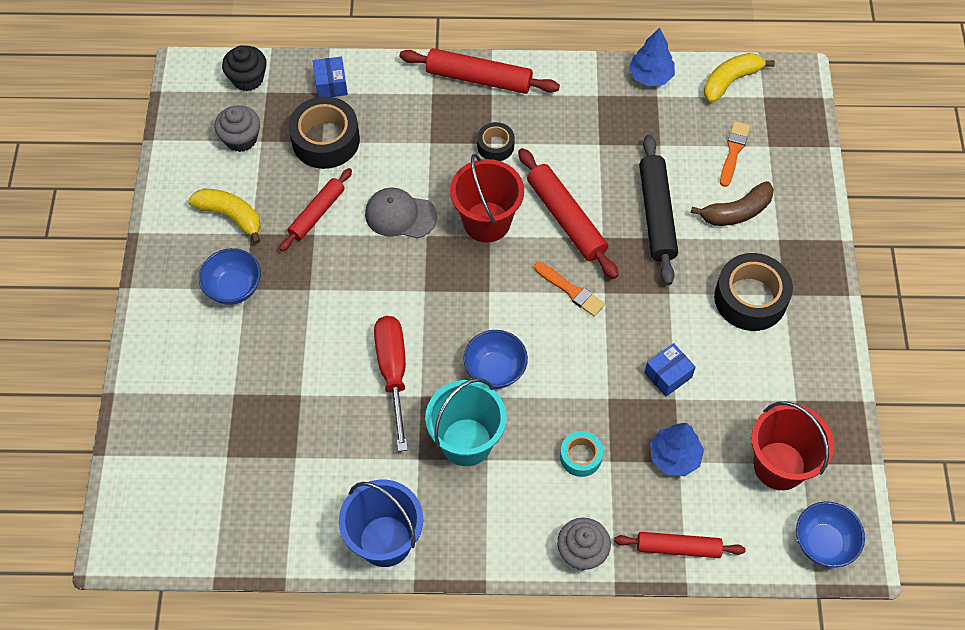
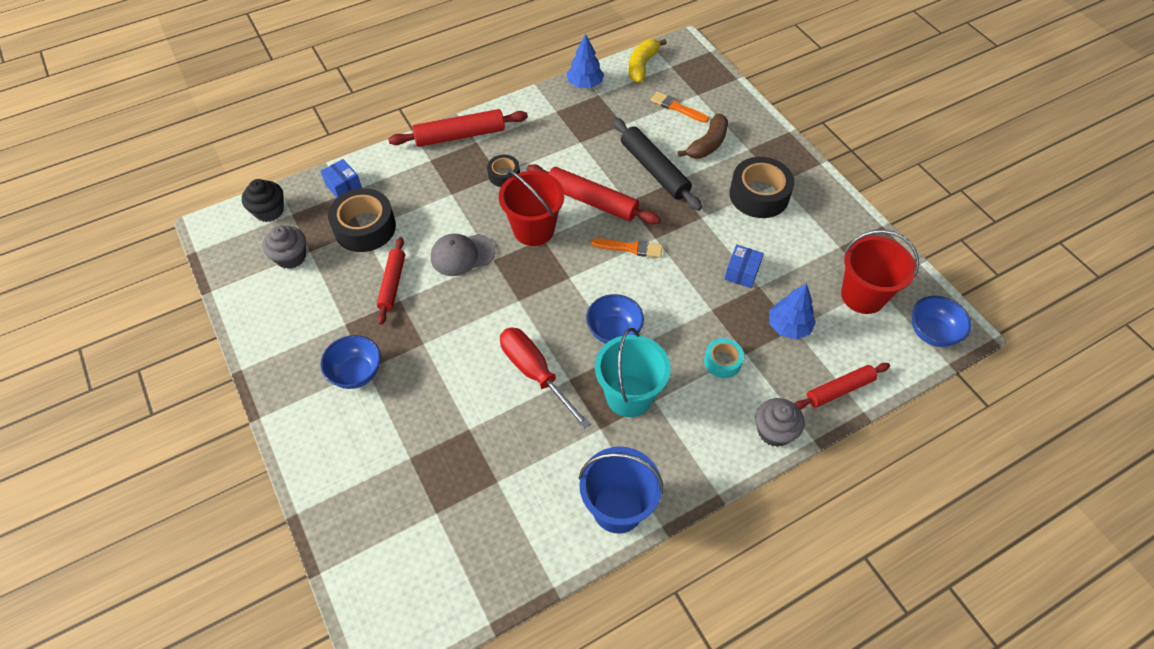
camera: 30 degrees left, 5 degrees down
(230, 216) = (318, 319): yellow banana -> none
(733, 151) = (677, 107): orange brush -> orange brush turned 45 degrees counterclockwise

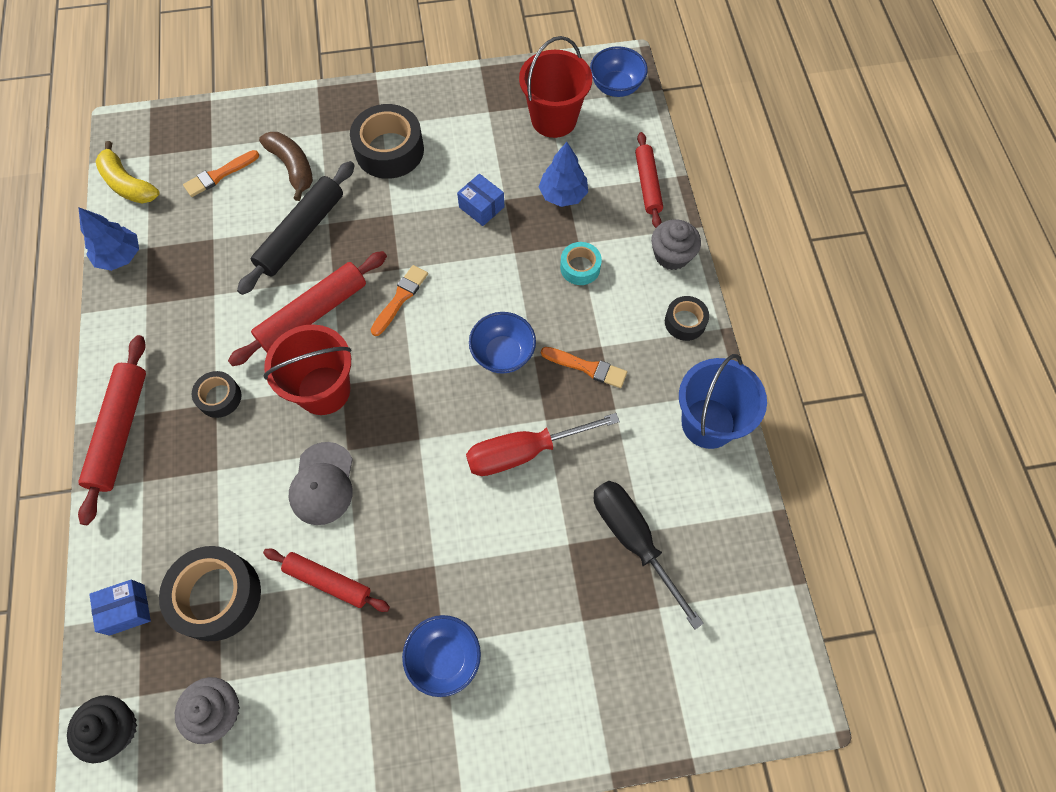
camera: 70 degrees left, 10 degrees up
(488, 477) = (634, 540): none -> black screwdriver
(629, 396) = (587, 367): turquoise bucket -> orange brush
(654, 170) = (301, 233): black rolling pin -> black rolling pin turned 45 degrees counterclockwise
(710, 461) = (685, 322): none -> black tape

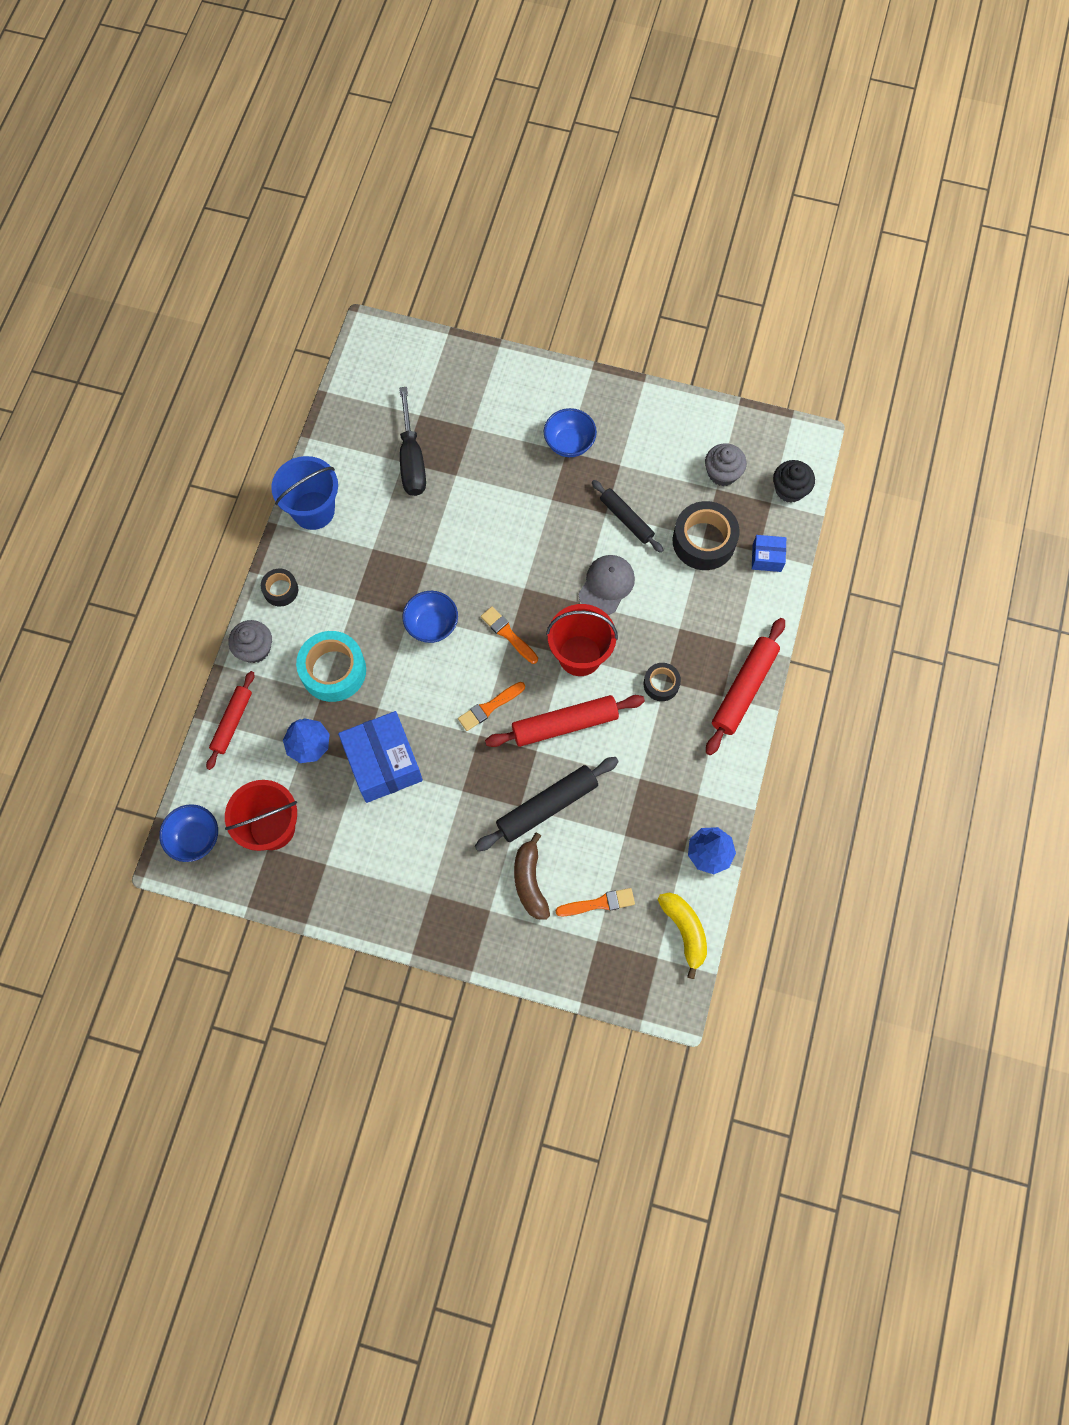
camera: 155 degrees left, 5 degrees up
(328, 581) = (626, 519): red rolling pin -> black rolling pin
(389, 150) = (435, 861): black tape -> none
(481, 207) = (383, 763): blue box -> blue box, size x2.03
(524, 451) = (453, 546): red screwdriver -> none
(580, 267) = (333, 670): turquoise tape -> turquoise tape, size x1.83
(587, 367) = (375, 587): orange brush -> orange brush (508, 634)

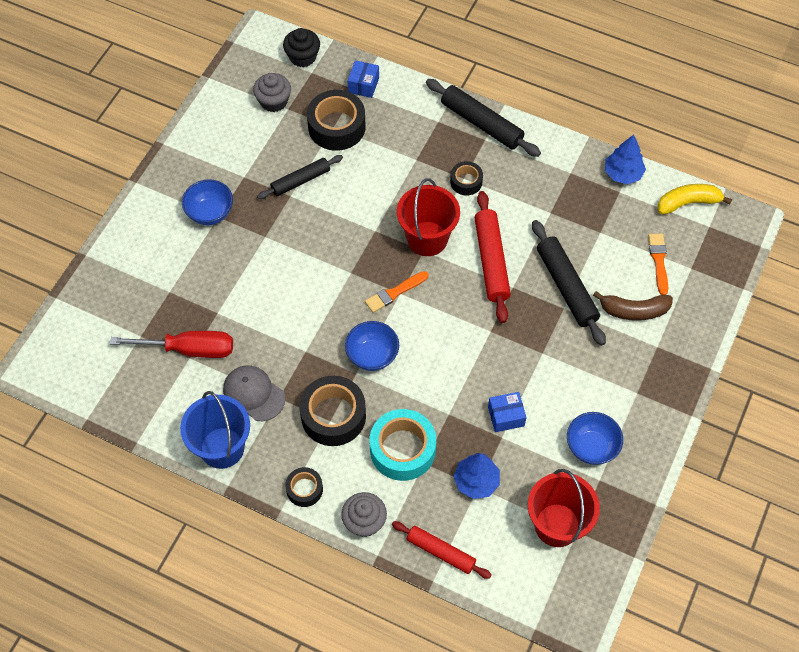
camera: 80 degrees left, 10 degrees down
(195, 838) = (559, 600): blue bowl -> blue bowl (591, 447)
(360, 601) = (333, 416): none -> black tape
(383, 763) = (506, 416): blue box -> blue box, size x0.49
(411, 459) = (188, 349): black screwdriver -> red screwdriver
(489, 707) = (464, 318): orange brush -> none
(606, 585) = (363, 207): grey cap -> grey cap (253, 394)
(743, 689) = (481, 123): red rolling pin -> black rolling pin

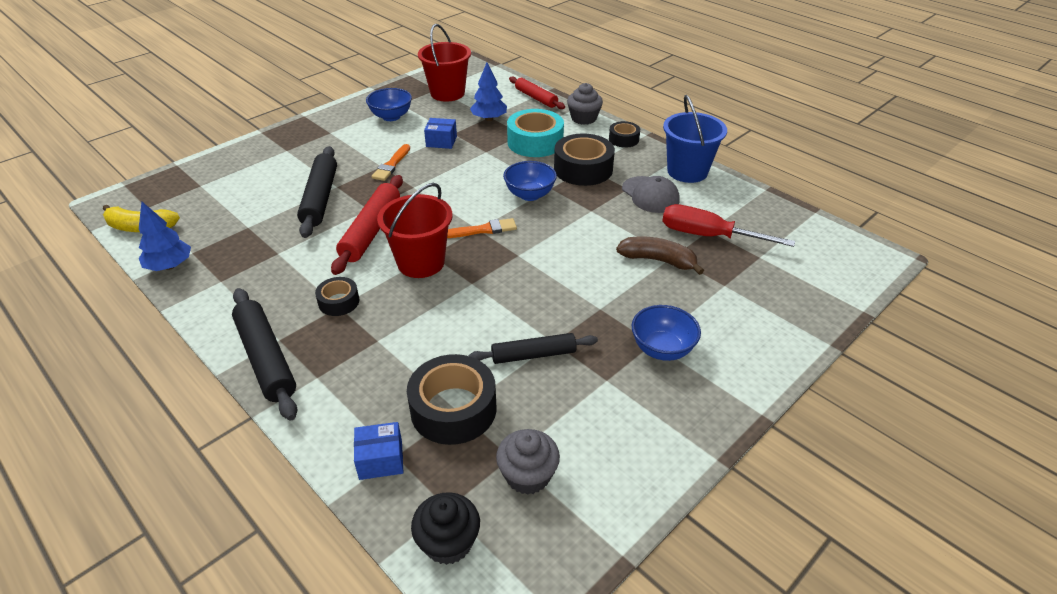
camera: 160 degrees left, 20 degrees down
(363, 85) = (381, 460): blue box -> blue box turned 45 degrees clockwise
(634, 310) = (280, 172): brown banana -> brown banana (658, 260)
(658, 261) = (221, 195): orange brush -> orange brush (391, 165)

